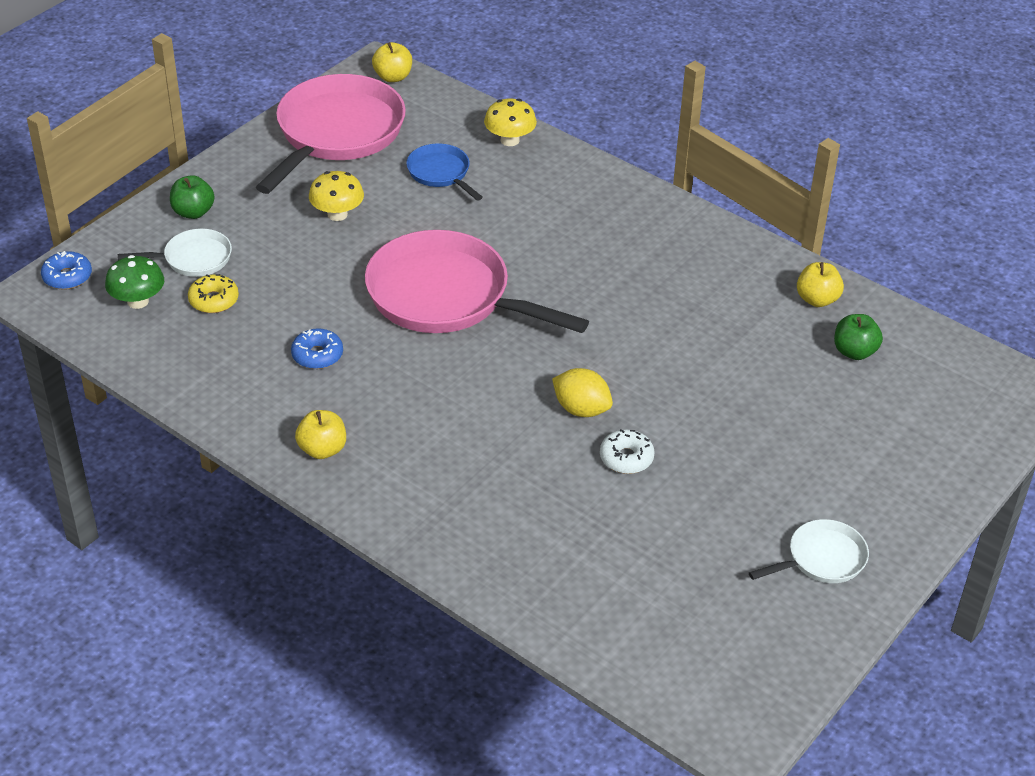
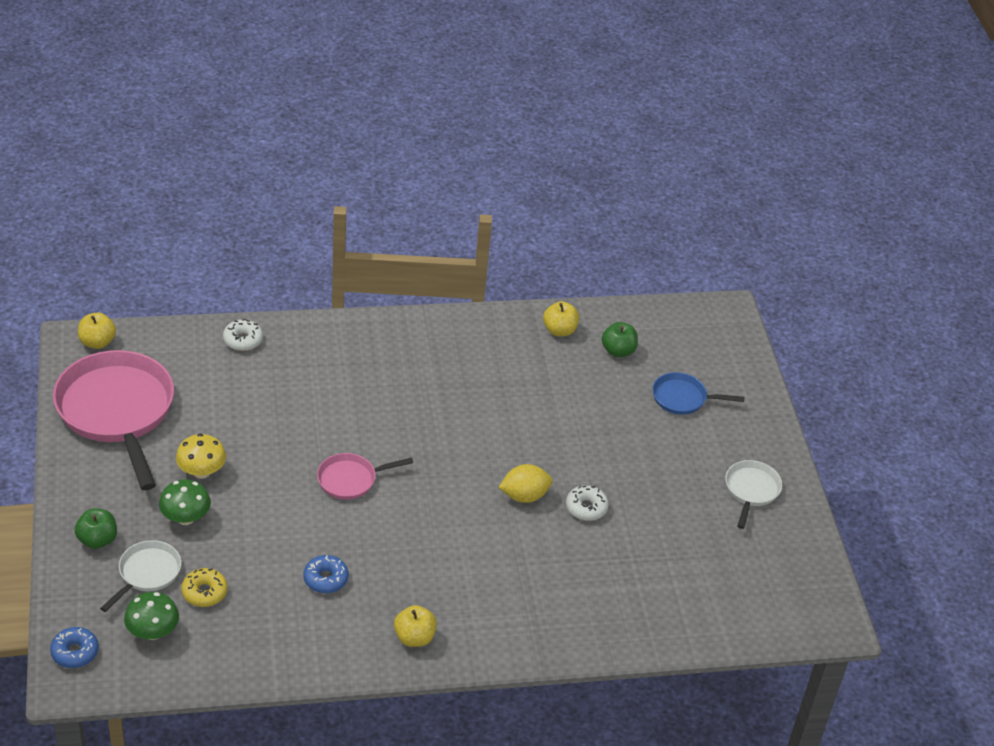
camera: 50 degrees left, 0 degrees up
(277, 239) = (185, 518): none -> green mushroom
(440, 173) = (230, 394): blue pan -> blue pan (682, 398)
(446, 296) = (350, 480): pink pan -> pink pan, size x0.48
(509, 140) = (243, 340): yellow mushroom -> white donut

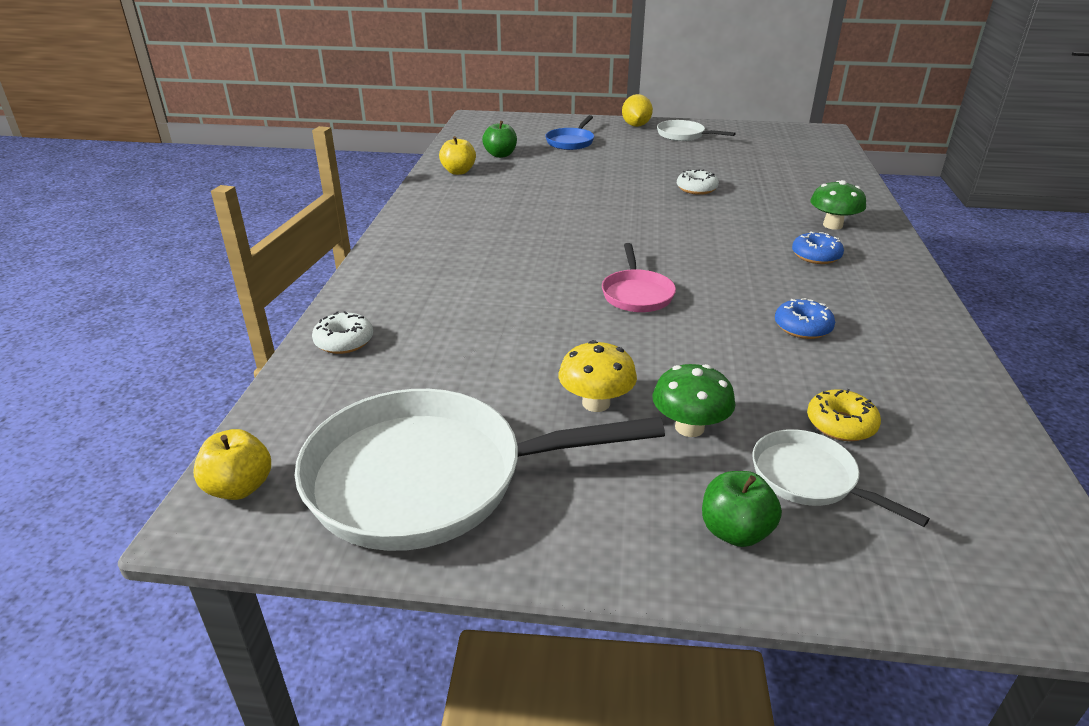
camera: 70 degrees left, 10 degrees down
(75, 652) = (1012, 586): blue donut -> blue donut (816, 256)
(117, 412) = (429, 479): pink pan -> white pan
(153, 632) = (934, 484): green mushroom -> green mushroom (832, 225)
(414, 637) = (884, 284): yellow apple -> none
(524, 496) = (677, 211): yellow lemon -> yellow lemon (636, 125)

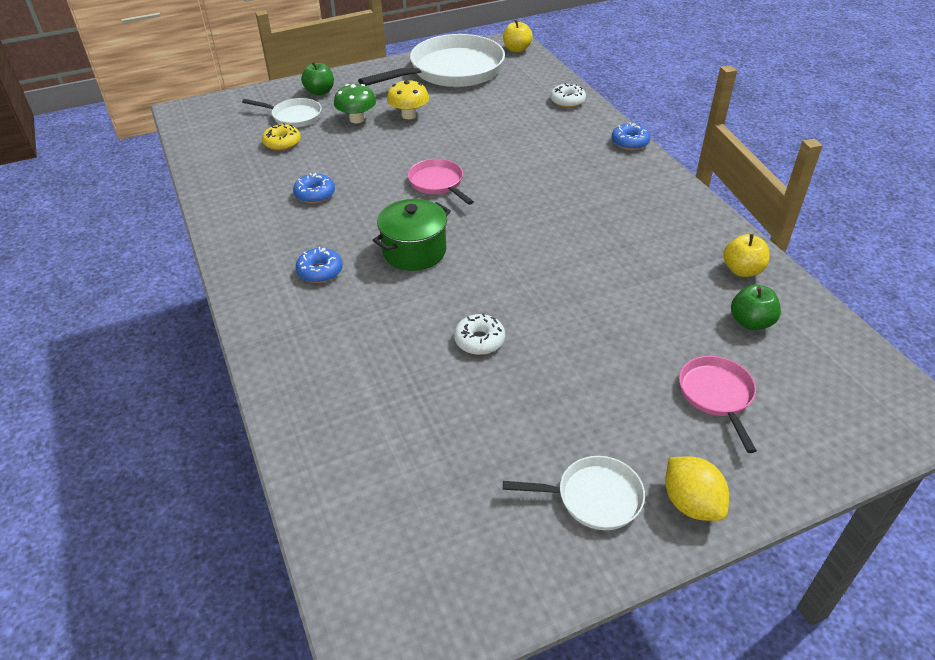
camera: 150 degrees right, 10 degrees up
(369, 268) = (630, 142): none -> blue donut
(571, 142) = (717, 395): blue pan -> pink pan
(710, 245) = (414, 251): none -> green pot
(832, 225) = (312, 326): green mushroom -> none

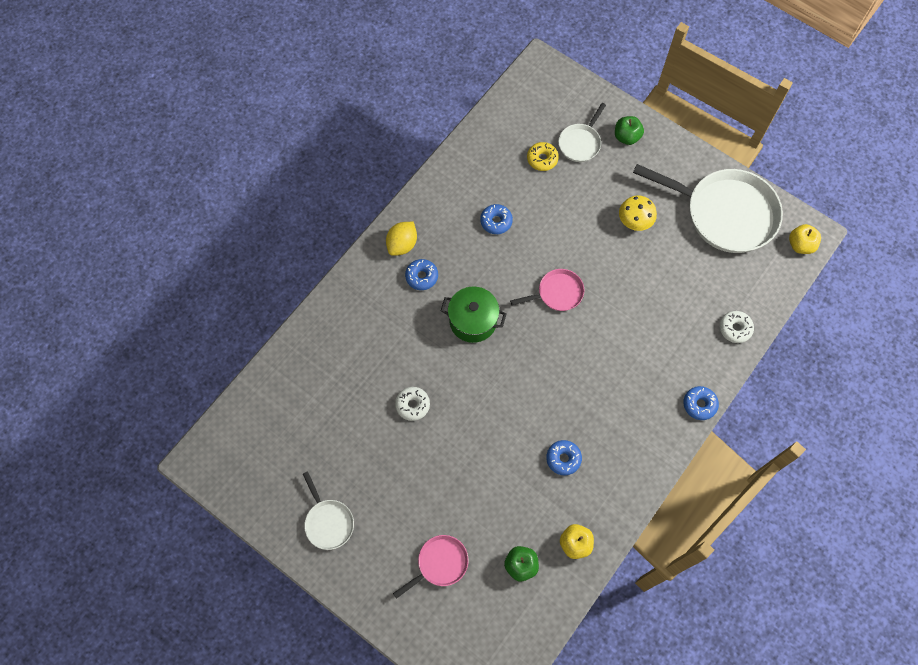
camera: 60 degrees right, 25 degrees up
(294, 116) = (580, 143): white pan -> white pan turned 45 degrees clockwise
(357, 119) = (605, 188): green mushroom -> none
(438, 183) = (557, 293): pink pan -> pink pan turned 45 degrees clockwise
(633, 244) = (563, 459): none -> blue donut
(691, 503) = (350, 574): yellow lemon -> yellow lemon (402, 244)

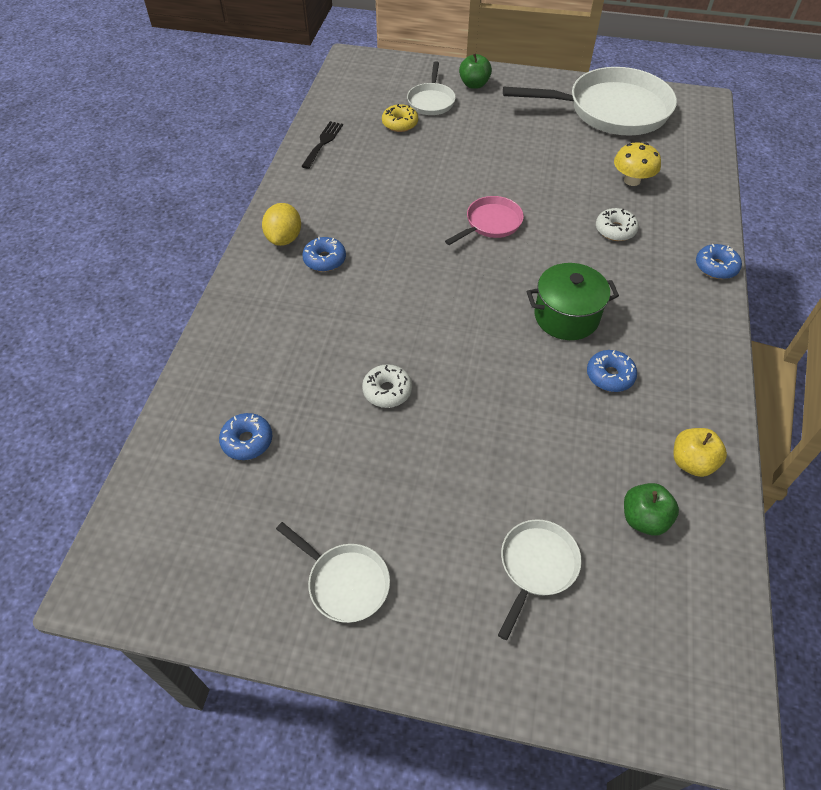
camera: 25 degrees left, 15 degrees down
(440, 563) = (536, 566): pink pan -> white pan
(472, 157) = (323, 143): none -> black fork
(473, 321) = (411, 280): green pot -> green pot (566, 316)
(496, 221) = (382, 186): blue donut -> blue donut (247, 441)
(634, 221) = (529, 142): yellow mushroom -> yellow mushroom (632, 180)
(735, 328) = (696, 192): white donut -> white donut (615, 230)
(800, 245) = (700, 111): yellow apple -> none

